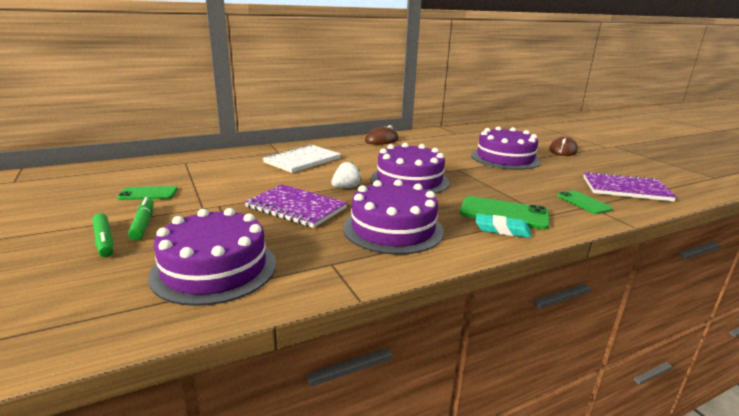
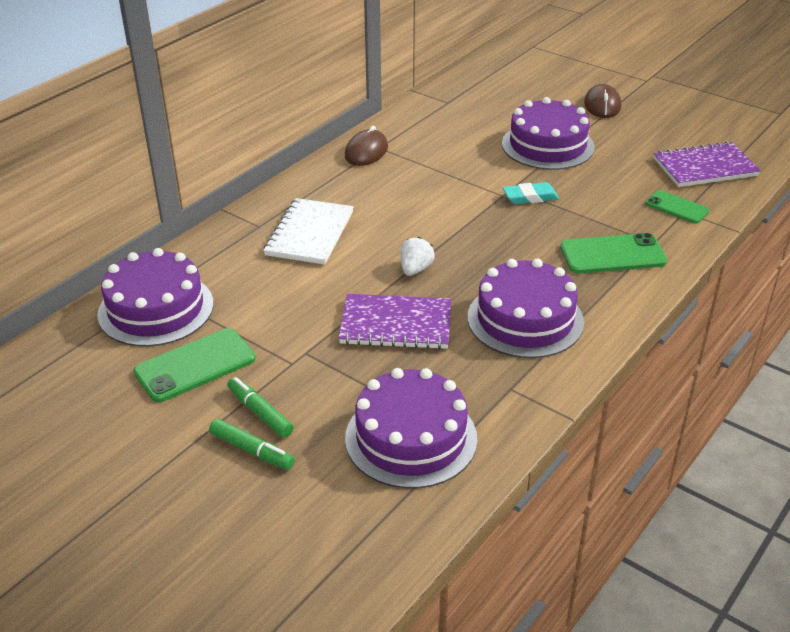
camera: 25 degrees left, 15 degrees up
(148, 194) = (195, 365): green phone -> green phone, size x1.59
(409, 180) = (474, 230): purple cake -> purple cake (156, 309)
(502, 230) = (627, 281): turquoise eraser -> turquoise eraser (530, 197)

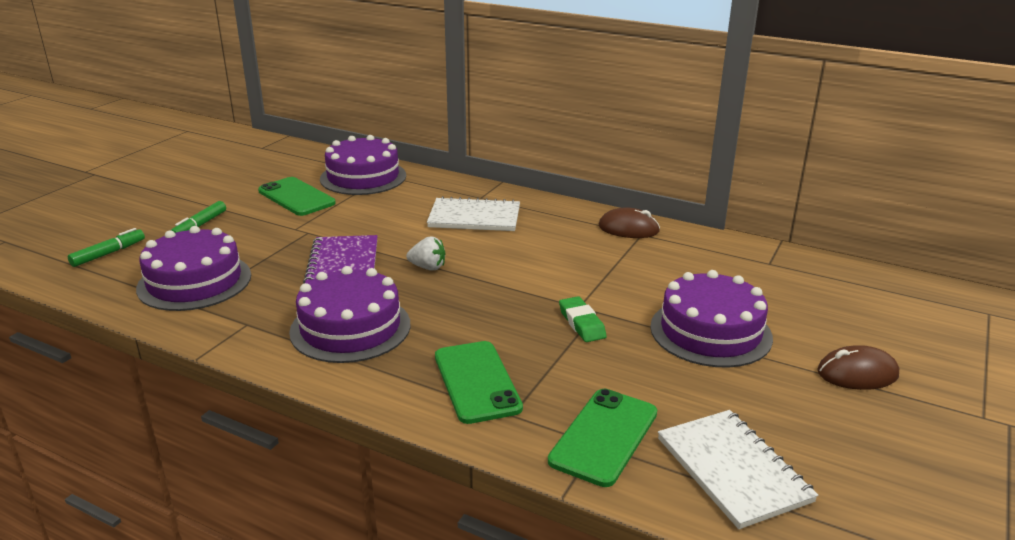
camera: 80 degrees right, 10 degrees down
(260, 413) = (239, 224): green marker -> green marker (108, 253)
(530, 197) = (581, 323): turquoise eraser -> green eraser
(676, 207) = (604, 437): green phone -> green phone, size x1.59
(705, 167) = (733, 469): purple notebook -> white notebook

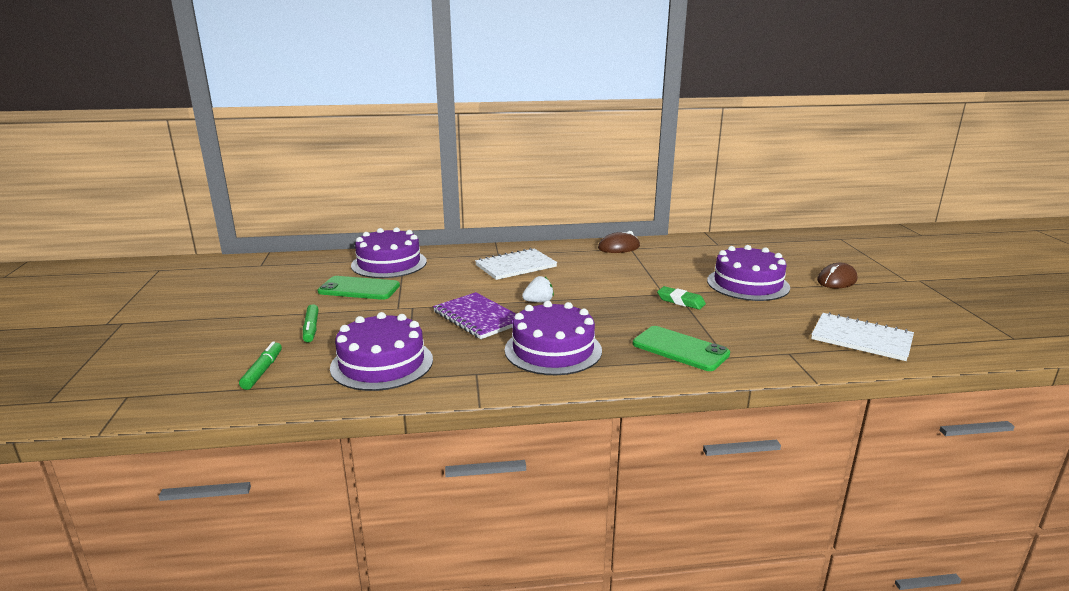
camera: 35 degrees left, 5 degrees down
(604, 437) = (786, 348): green phone -> none

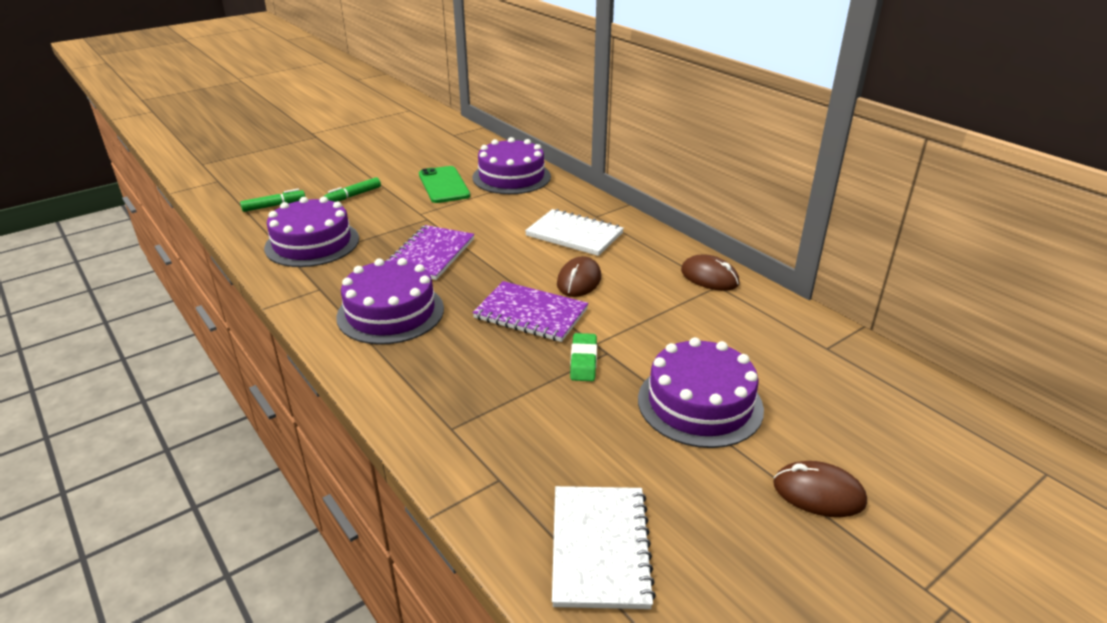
camera: 60 degrees right, 10 degrees up
(538, 302) = (495, 273): white strawberry -> none
(581, 280) = (579, 281): none -> brown mouse
(608, 303) = (531, 314): none -> purple notebook
(680, 349) = (448, 390): green phone -> none

